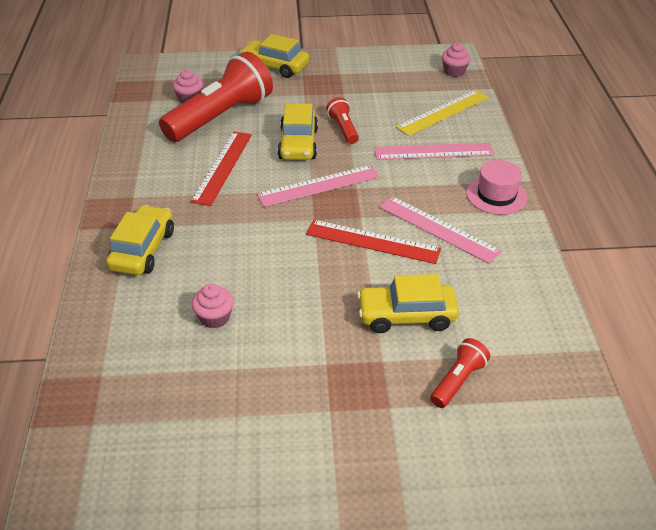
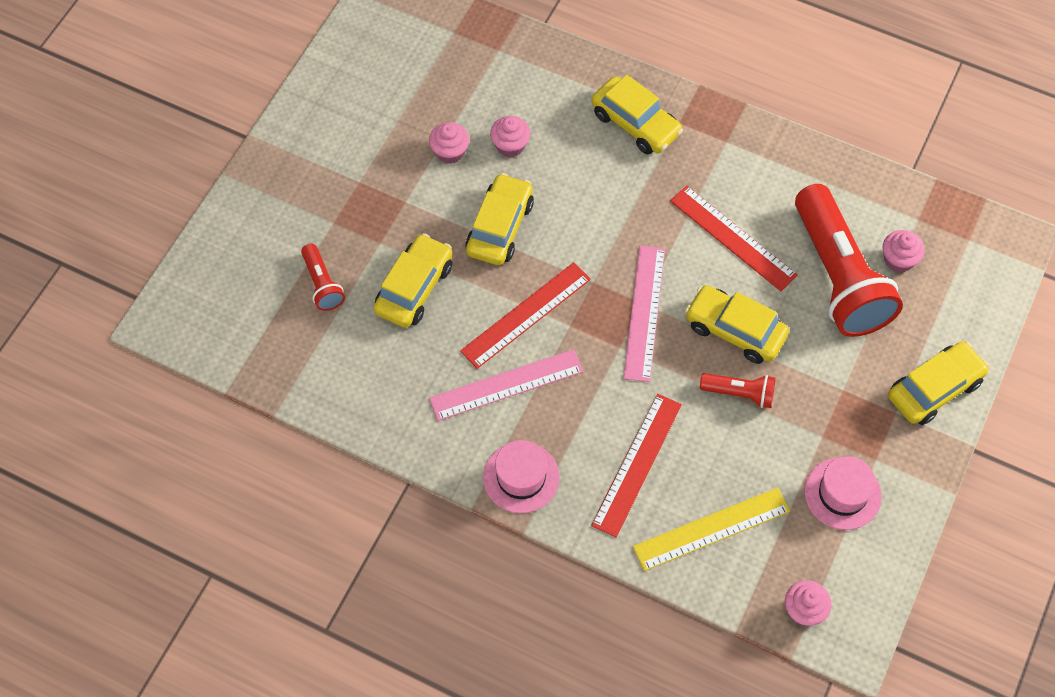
camera: 120 degrees right, 20 degrees up
(249, 356) = (450, 152): none -> pink cupcake
(305, 288) = (500, 227): none -> yellow car
(372, 77) = (842, 493): none -> pink hat
(433, 151) = (637, 464): pink ruler -> red ruler
(443, 112) = (711, 528): yellow ruler -> yellow ruler turned 75 degrees clockwise

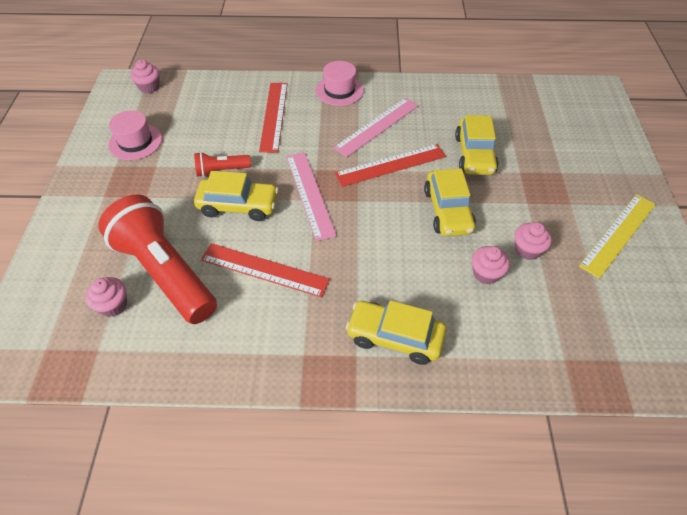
camera: 155 degrees right, 10 degrees down
(322, 284) = (532, 137): red flashlight -> none
(525, 314) = (391, 165): red ruler -> red ruler turned 45 degrees clockwise
(711, 528) = (215, 102): yellow ruler -> yellow ruler (618, 234)
(934, 389) = (74, 220): yellow car -> none

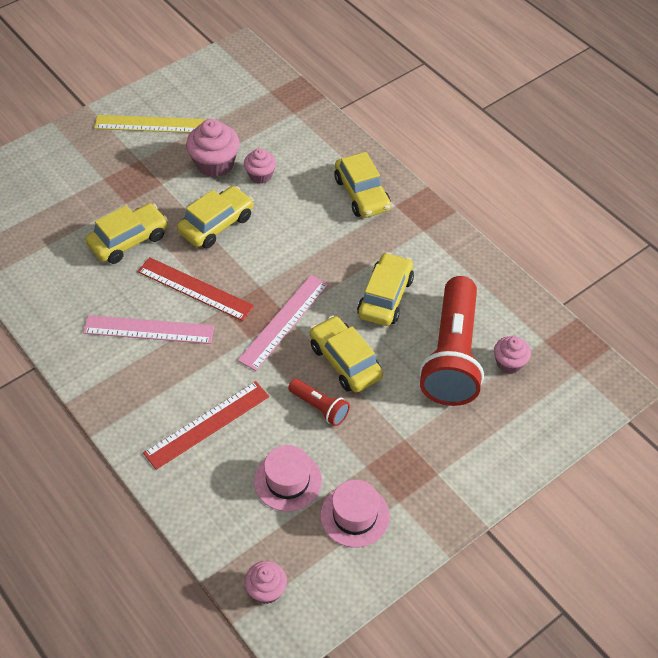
camera: 130 degrees left, 0 degrees up
(264, 269) = (385, 297): red ruler -> yellow car
(339, 90) = (115, 397): pink hat -> pink hat (288, 481)
(527, 250) = (215, 164): pink cupcake -> pink cupcake, size x1.64

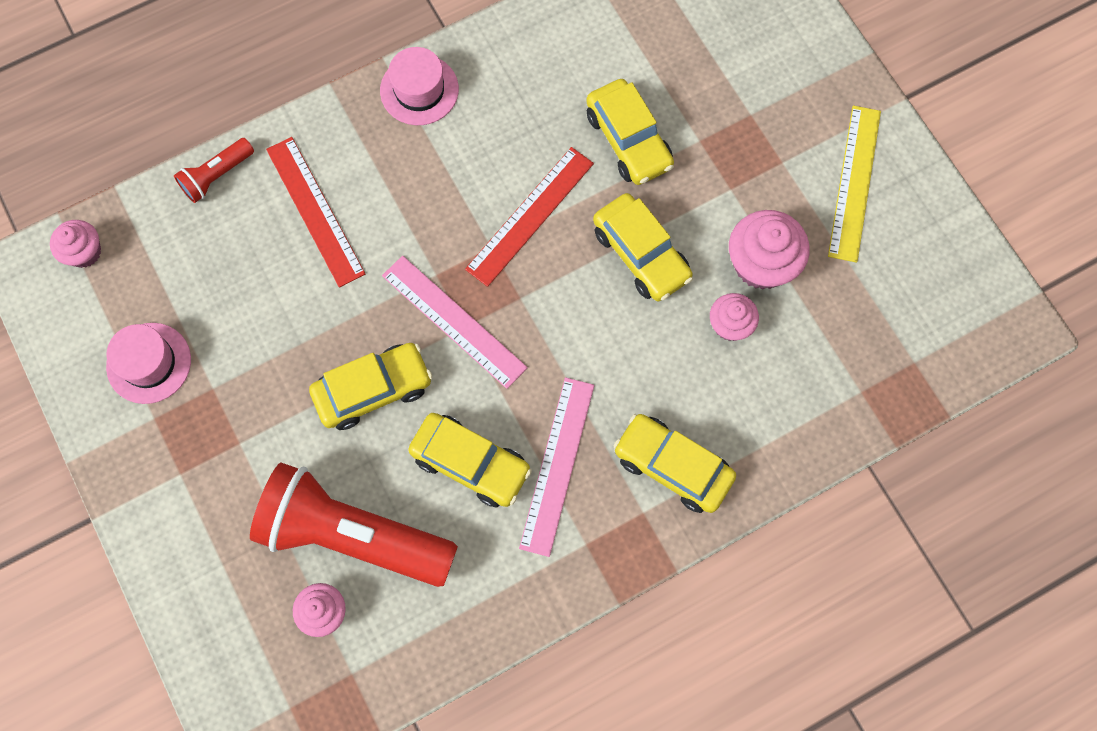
camera: 100 degrees right, 20 degrees up
(149, 329) = (473, 155): pink ruler -> pink ruler (557, 465)
(288, 481) = (215, 293): pink hat -> pink hat (419, 90)
(319, 407) = (309, 346): red flashlight -> red flashlight (216, 176)
(362, 194) = (672, 466): yellow car -> yellow car turned 45 degrees clockwise

